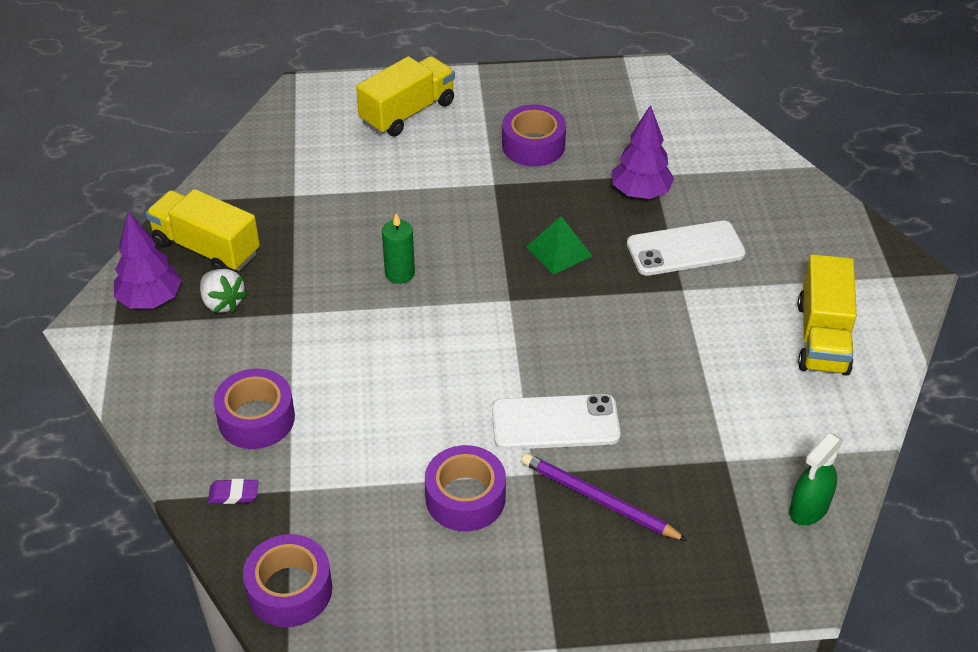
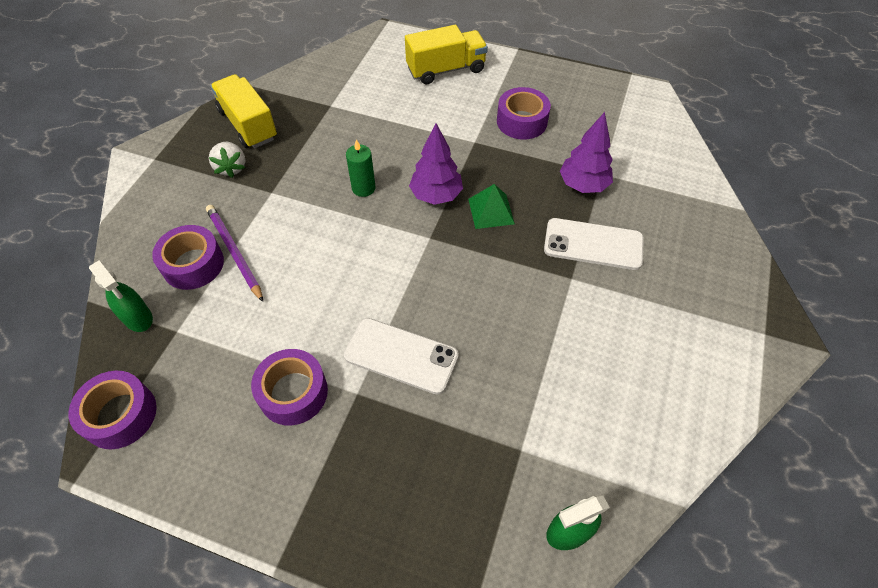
camera: 25 degrees right, 10 degrees up
(150, 300) = (188, 150): purple tree -> purple tree (436, 195)
(233, 494) = (138, 318): purple eraser -> green spray bottle
(598, 500) = (393, 440): purple pencil -> purple pencil (234, 252)
(822, 337) = (670, 367): yellow truck -> none

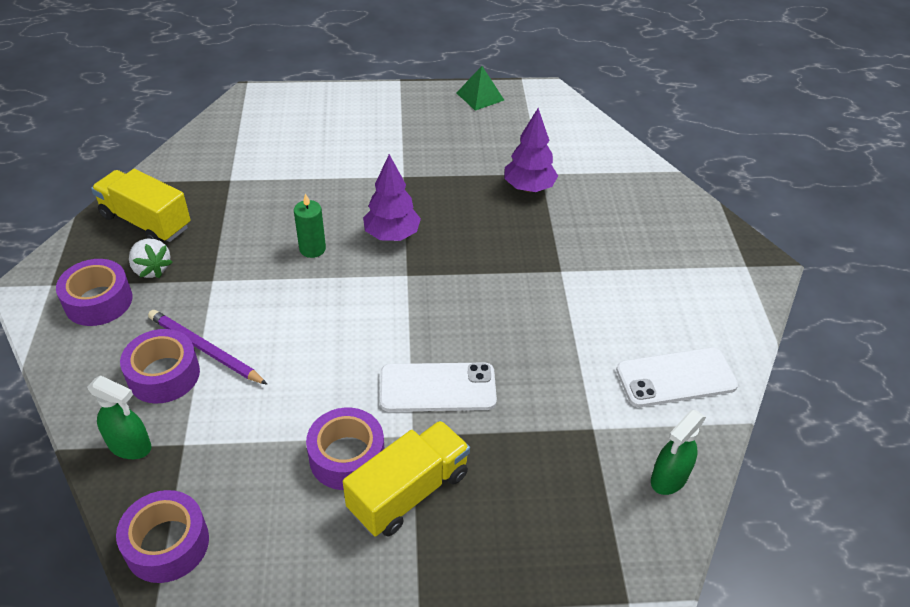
camera: 25 degrees left, 10 degrees down
(446, 70) = (336, 116): yellow truck -> yellow truck (408, 492)
(491, 211) = (454, 234): green pyramid -> green pyramid (480, 96)
(521, 121) = (440, 146): purple tape -> purple tape (98, 301)
(593, 244) = (565, 236): white phone -> white phone (676, 378)

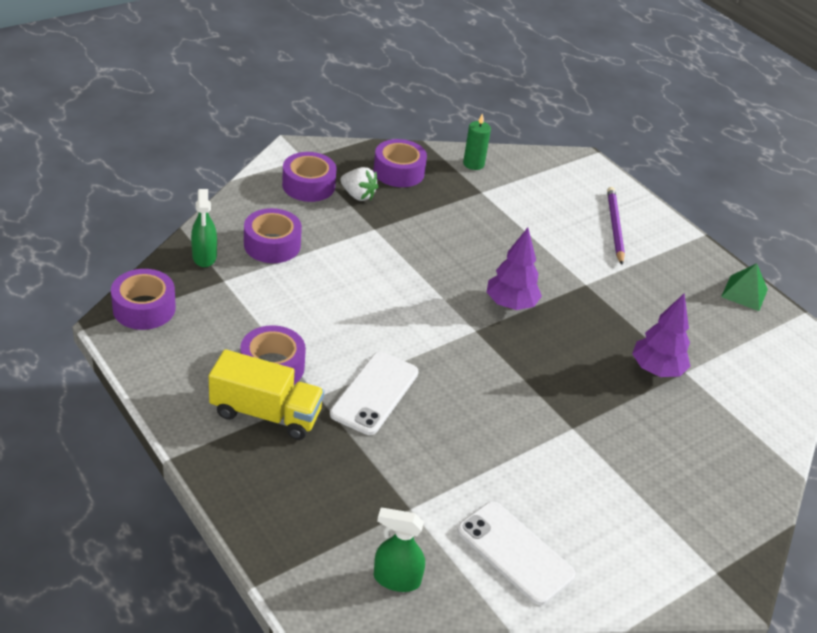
camera: 55 degrees right, 5 degrees down
(146, 222) = (399, 172): yellow truck -> purple tape
(152, 269) = (358, 195): white strawberry -> white strawberry turned 75 degrees counterclockwise
(205, 349) = (309, 254): purple pencil -> purple pencil (614, 227)
(312, 249) = (452, 266): green candle -> green candle (473, 164)
(437, 388) = (375, 393): white phone -> white phone turned 60 degrees clockwise

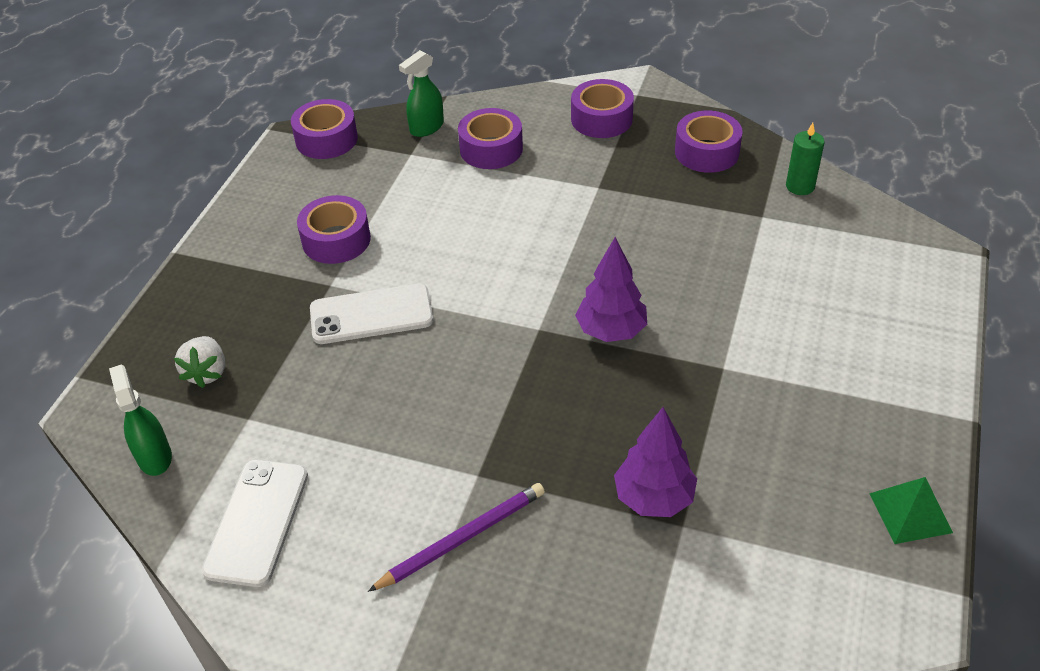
camera: 60 degrees right, 5 degrees up
(266, 413) = (276, 269): yellow truck -> none
(358, 195) = (632, 151): white strawberry -> white strawberry (207, 372)
(614, 227) = (860, 338): purple pencil -> purple pencil (462, 538)

